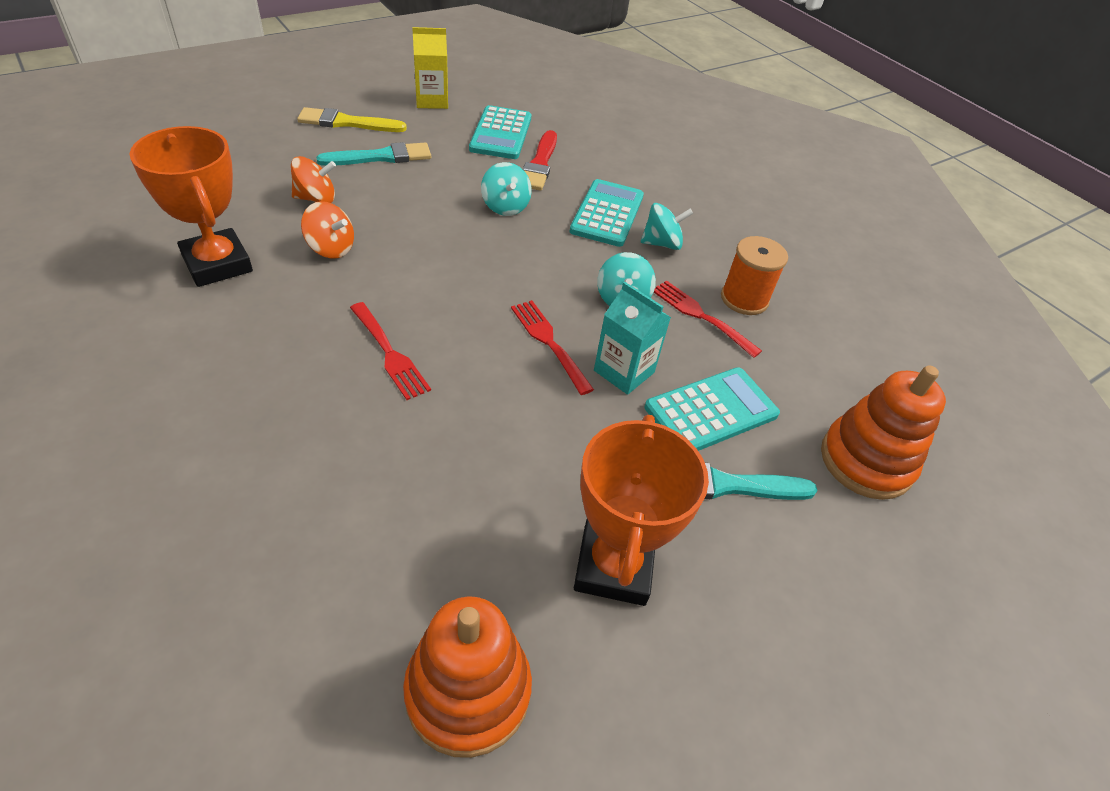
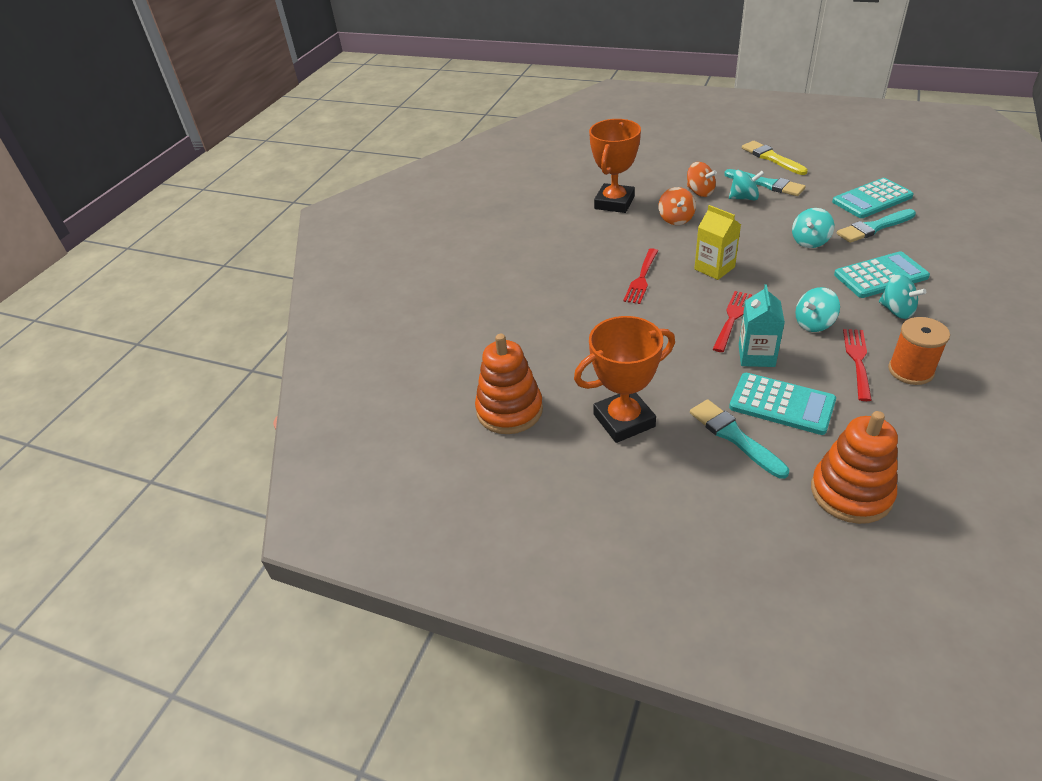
camera: 65 degrees right, 5 degrees down
(377, 184) = (744, 198): none -> turquoise spinning top
(432, 101) = (849, 163): yellow carton -> yellow carton (714, 268)
(539, 164) = (874, 228): red brush -> turquoise brush

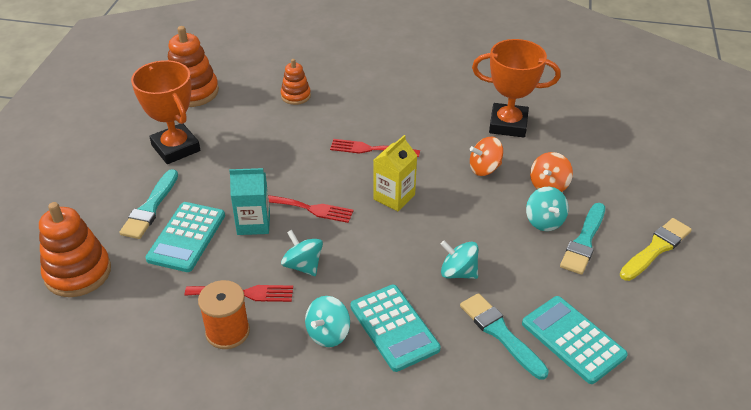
camera: 75 degrees right, 0 degrees up
(539, 326) = (295, 96): none -> orange stacking toy
(734, 437) = (150, 208): turquoise brush -> turquoise brush turned 150 degrees clockwise

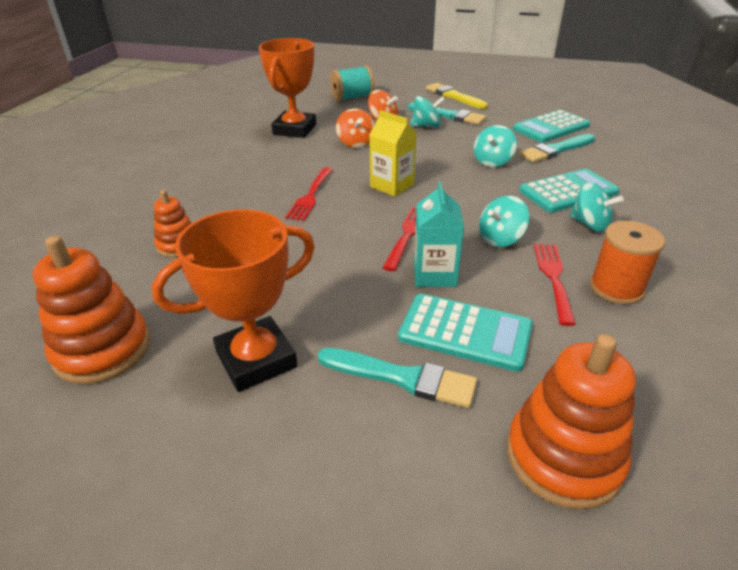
camera: 85 degrees left, 5 degrees down
(615, 158) = (352, 98): none -> turquoise spool

